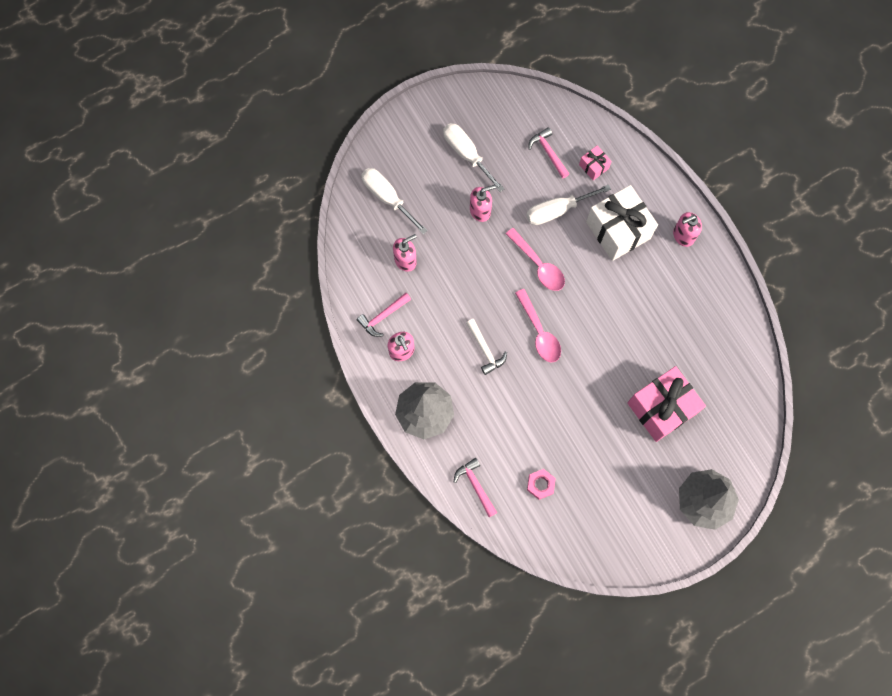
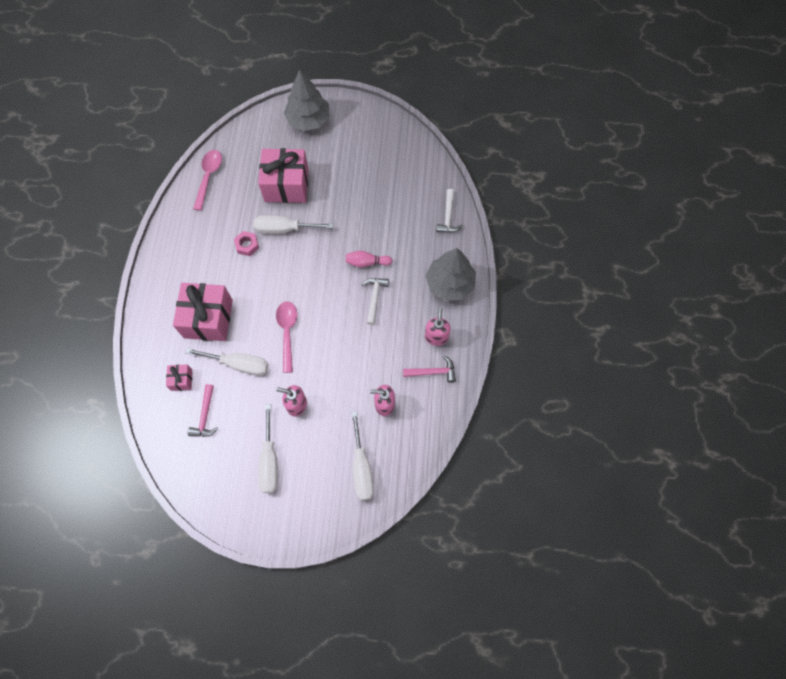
camera: 145 degrees left, 5 degrees down
(475, 485) = (448, 216): pink hammer -> white hammer
(519, 380) = (367, 262): none -> pink bowling pin
(539, 332) = (326, 285): pink spoon -> pink spoon (208, 177)
(540, 485) = (404, 191): pink nut -> pink nut (247, 245)
(618, 230) = (208, 319): white gift -> pink gift
(624, 360) = (284, 229): none -> white screwdriver
(683, 235) = (167, 283): pink soap dispenser -> none

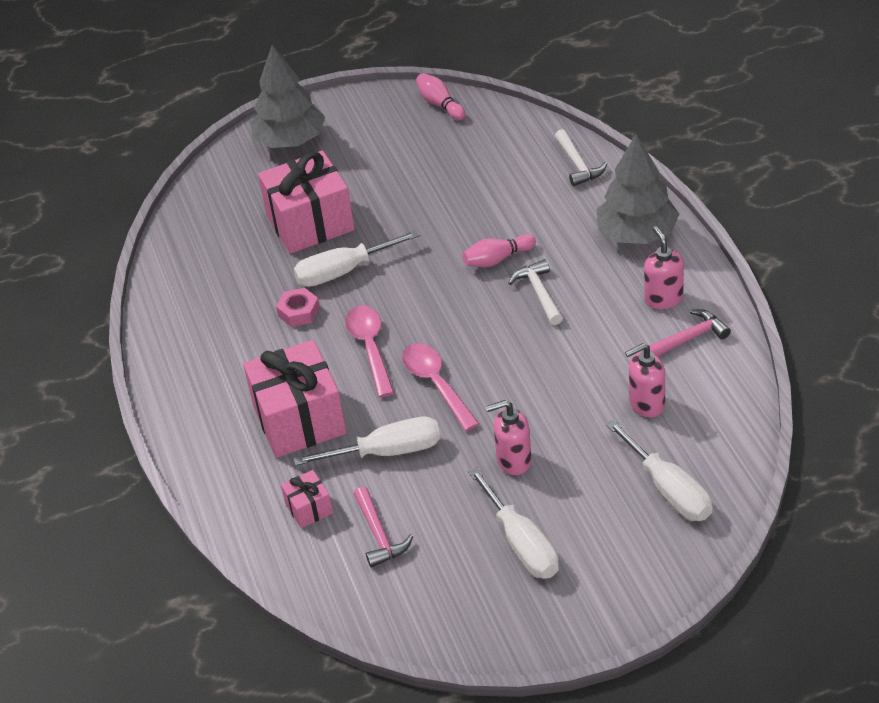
camera: 20 degrees left, 25 degrees down
(208, 177) = (181, 260): pink spoon -> pink spoon (370, 348)
(401, 133) = (440, 104): none -> pink bowling pin

